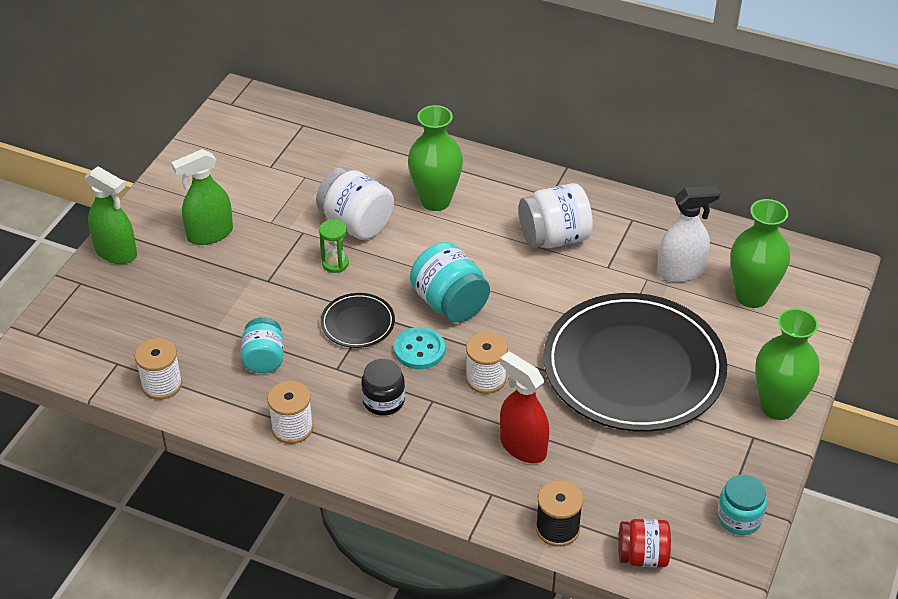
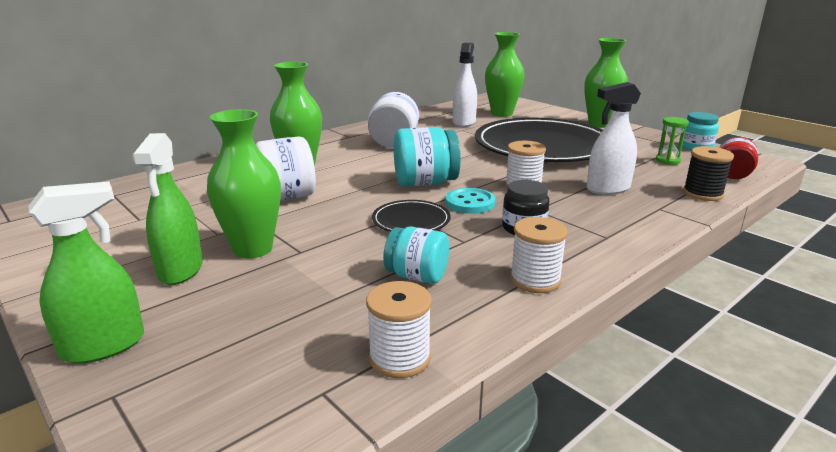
camera: 65 degrees left, 20 degrees down
(257, 253) = (253, 249): none -> green vase
(335, 263) = (320, 215): green hourglass -> green hourglass (667, 161)
(522, 446) = (608, 189): red spray bottle -> white spray bottle

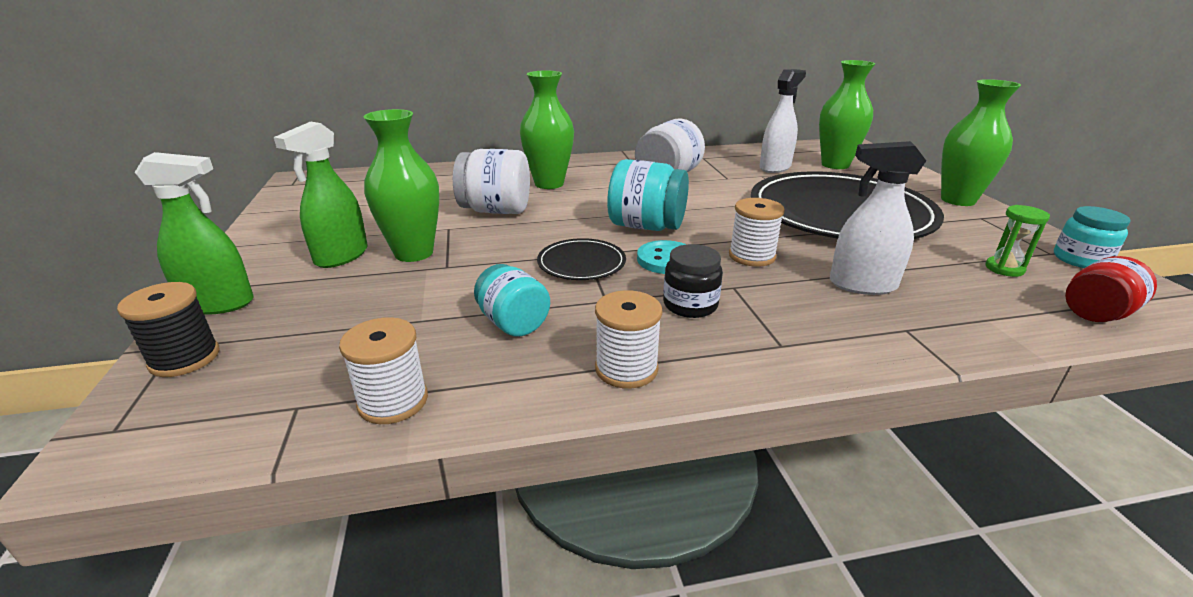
camera: 30 degrees right, 5 degrees up
(702, 194) = (1005, 328): black spool -> black spool (185, 358)

